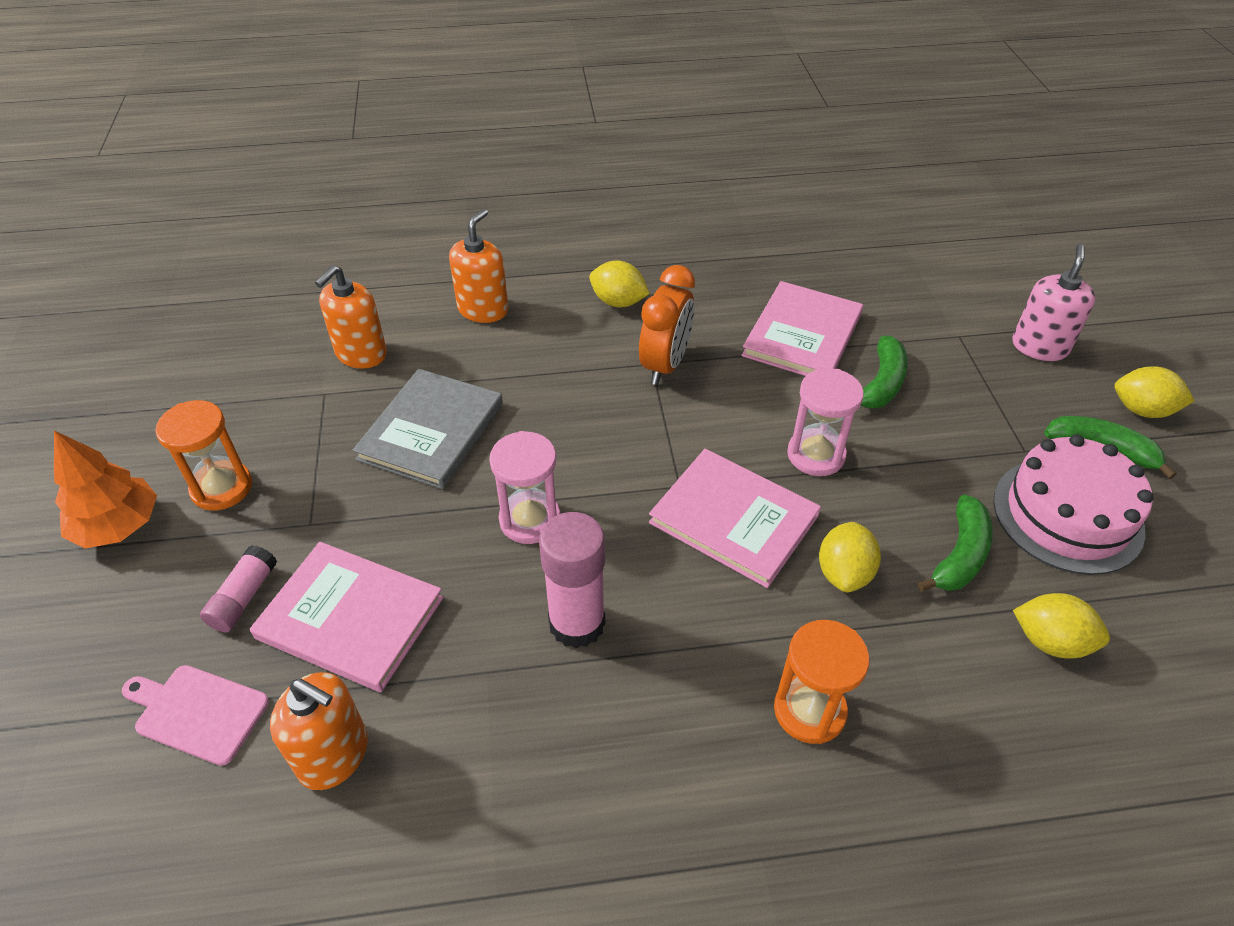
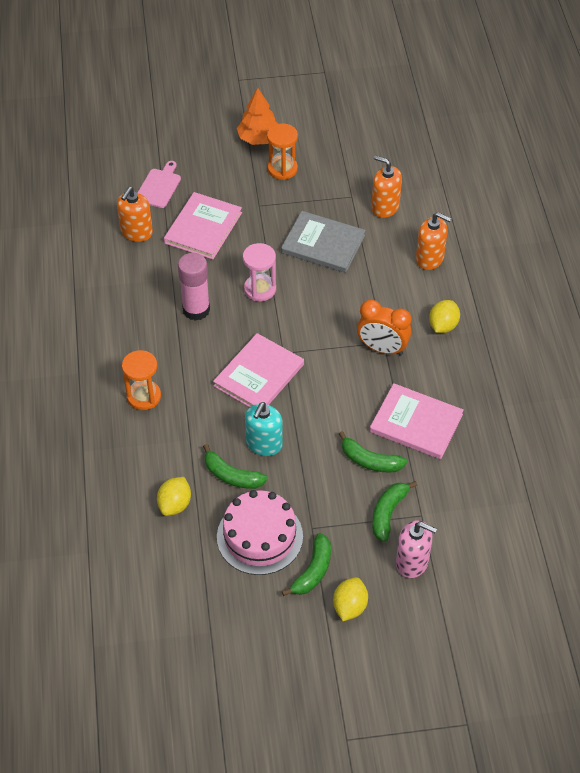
camera: 90 degrees right, 5 degrees up
(244, 597) = (216, 190): pink glue stick -> none
(816, 455) = (307, 418): pink hourglass -> none
(844, 573) = (221, 420): yellow lemon -> none
(881, 511) = (264, 444): none -> turquoise soap dispenser
(968, 367) = (388, 513): none -> green banana

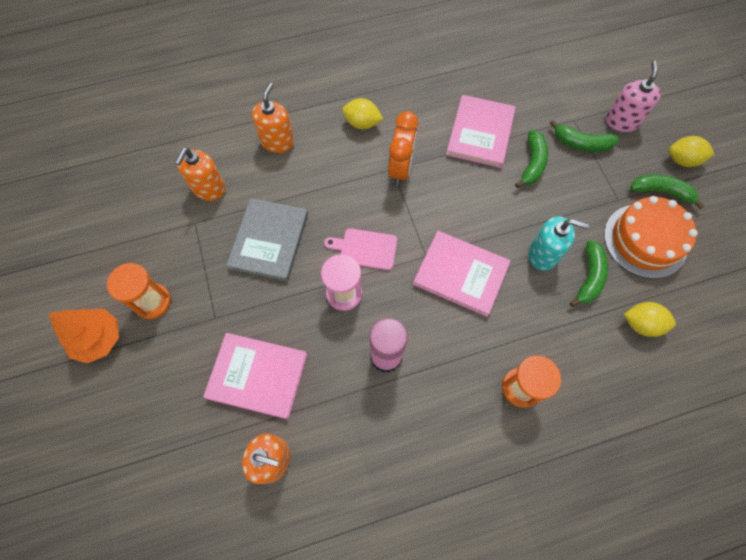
camera: 100 degrees left, 15 degrees up
(159, 187) = (189, 449): pink cutting board -> pink cutting board (365, 249)
(259, 536) = (645, 240): pink cake -> orange cake

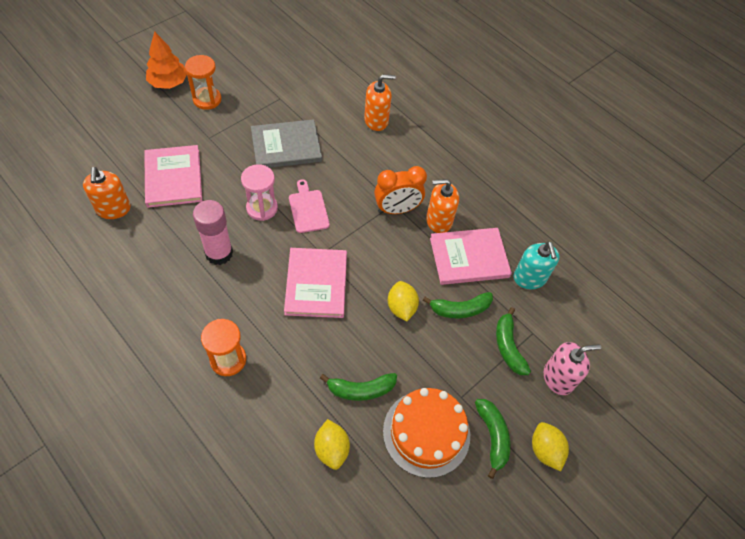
camera: 60 degrees right, 10 degrees down
(209, 189) = (312, 95): orange soap dispenser -> orange soap dispenser (438, 221)
(362, 123) = (427, 168): yellow lemon -> yellow lemon (401, 307)
(543, 254) = (366, 344): turquoise soap dispenser -> turquoise soap dispenser (529, 278)

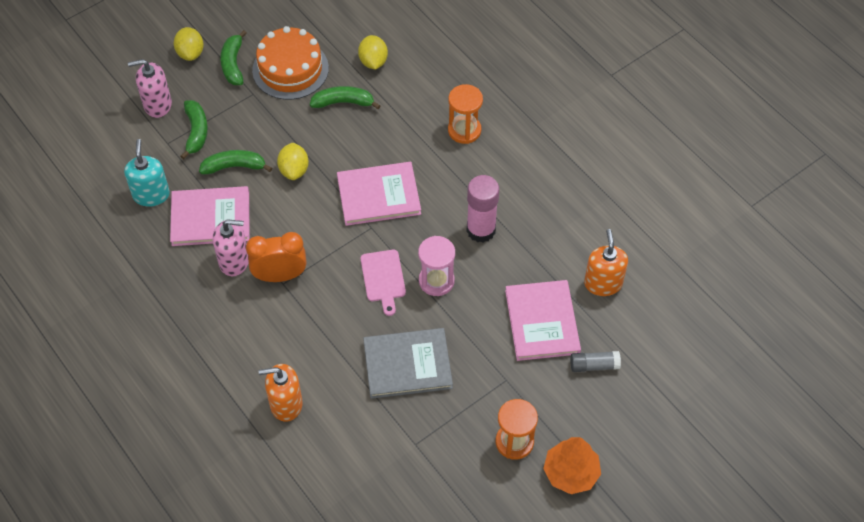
camera: 170 degrees left, 0 degrees up
(136, 147) = (594, 365): none -> grey glue stick
(316, 284) = (378, 195): pink book -> pink book turned 75 degrees clockwise
(438, 221) = (234, 261): orange soap dispenser -> pink soap dispenser

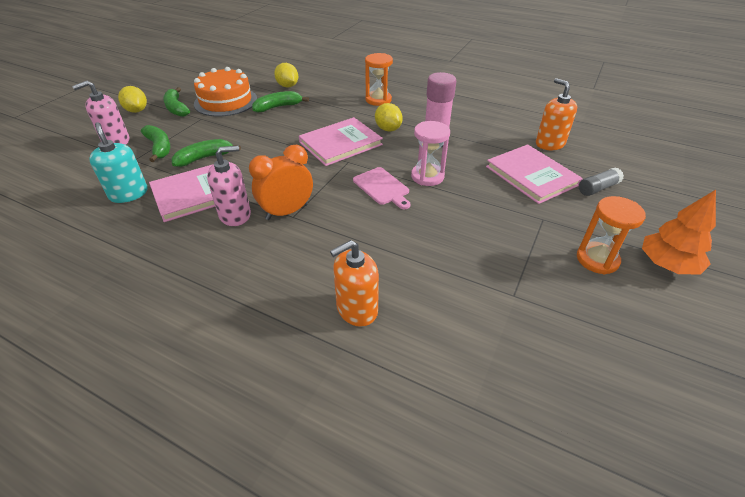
camera: 25 degrees left, 15 degrees down
(294, 170) = (260, 147): yellow lemon -> yellow lemon (388, 129)
(407, 365) = (451, 236): grey book -> none

